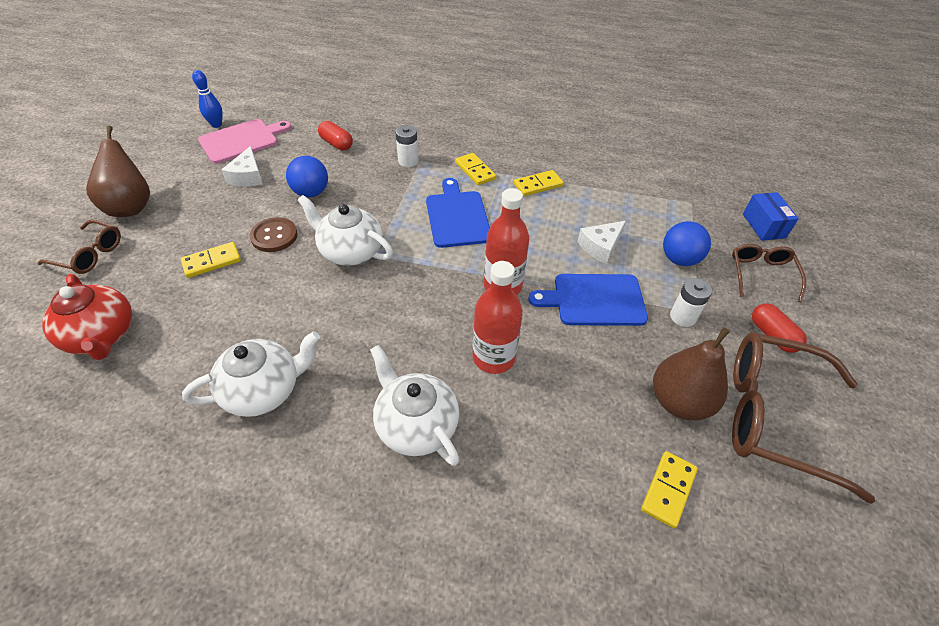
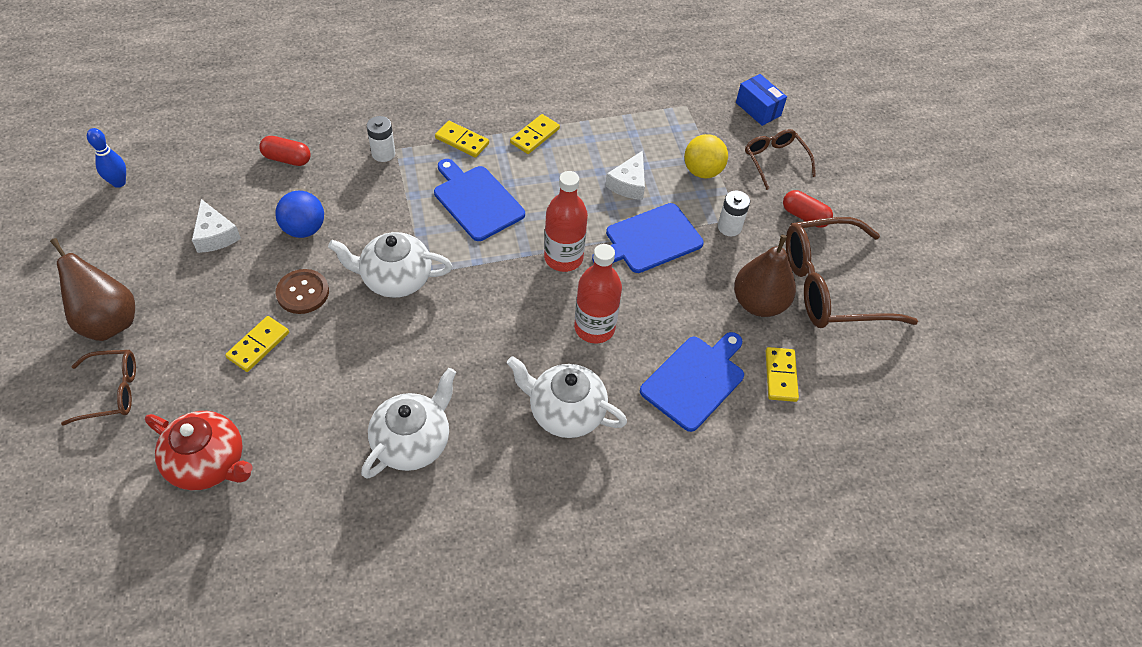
camera: 30 degrees left, 5 degrees up
(242, 140) = (169, 193): pink cutting board -> none
(567, 452) = (695, 380): none -> blue cutting board
(679, 259) = (702, 171): blue ball -> yellow ball

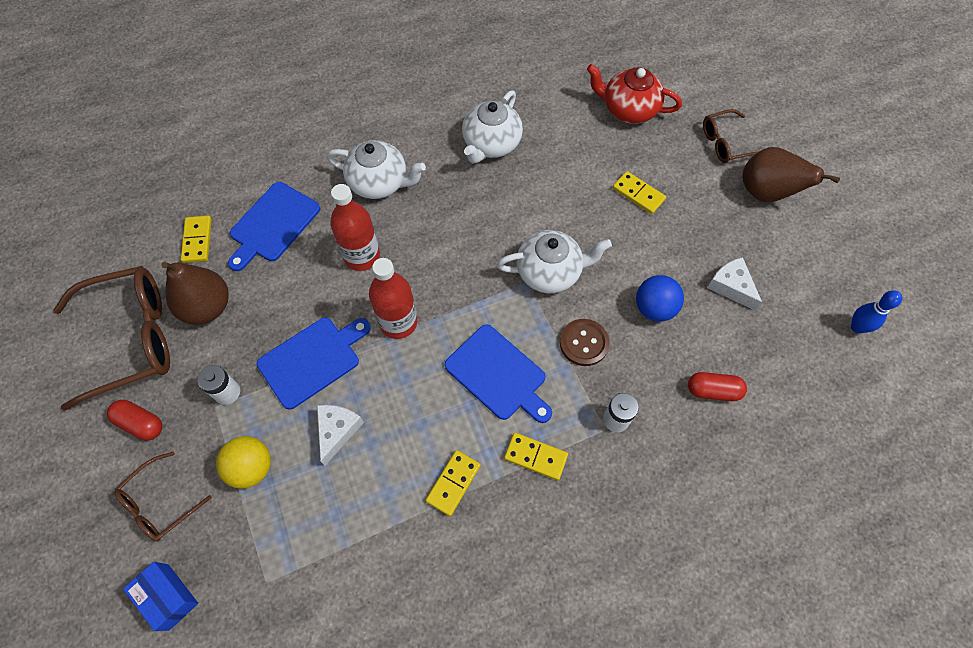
camera: 175 degrees right, 10 degrees up
(258, 345) = (638, 194): yellow domino -> yellow domino turned 75 degrees counterclockwise
(303, 292) = (625, 244): brown button -> brown button (584, 343)
(775, 161) = (160, 502): brown glasses -> brown glasses turned 75 degrees clockwise

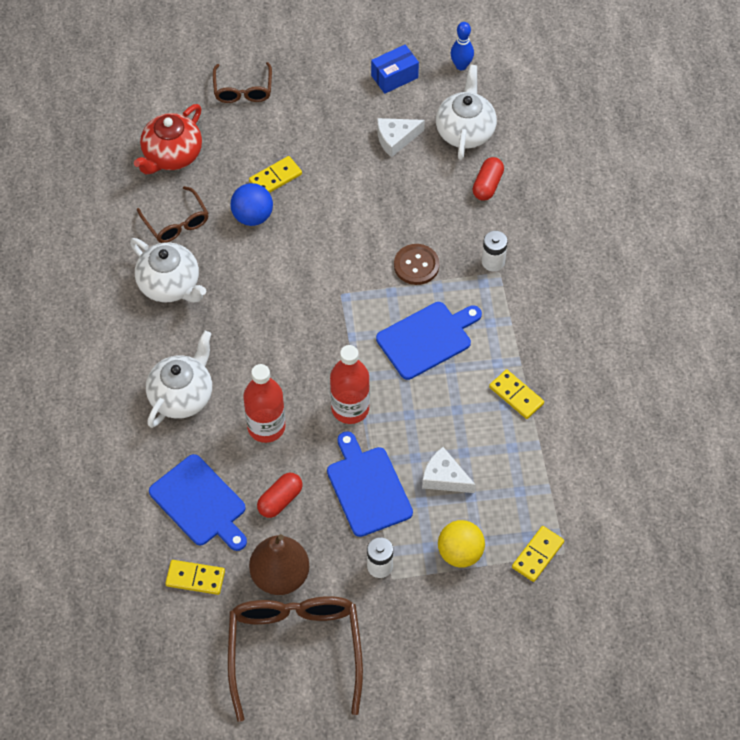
camera: 75 degrees left, 5 degrees down
(140, 423) = (390, 646): red capsule -> red capsule (280, 500)
(160, 502) = (473, 633): brown glasses -> brown glasses (176, 222)
(168, 596) = (558, 631): blue box -> blue box (394, 77)
(535, 456) = (509, 329): yellow domino -> yellow domino (537, 555)
(550, 272) = (336, 272): white teapot -> white teapot (465, 130)
(654, 308) = (399, 202): blue ball -> blue ball (252, 216)
(766, 193) = (309, 79): brown pear -> none

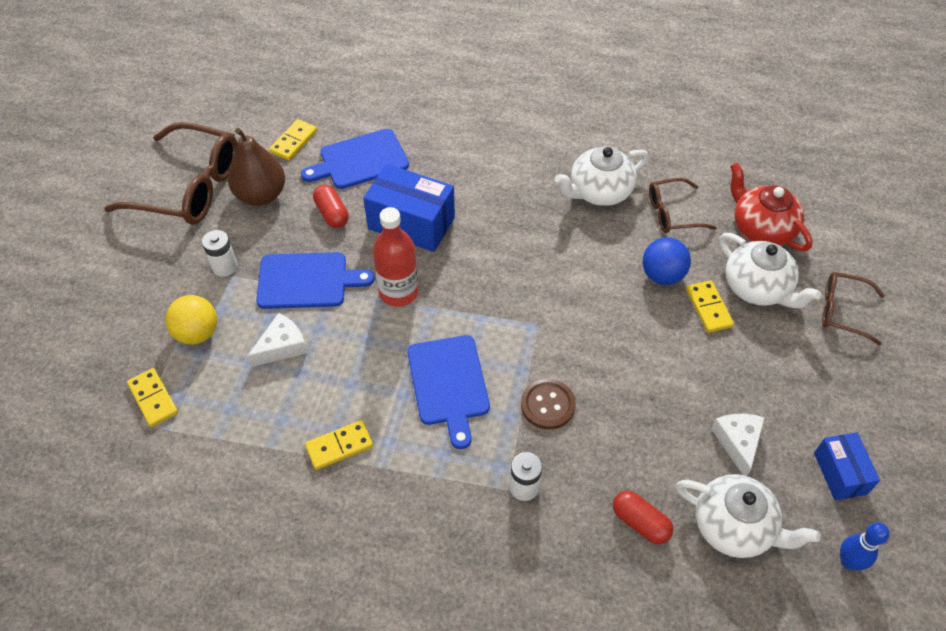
camera: 110 degrees right, 5 degrees down
(182, 395) = (473, 173): white teapot -> white teapot (757, 288)
(266, 427) = (411, 223): red bottle -> blue box

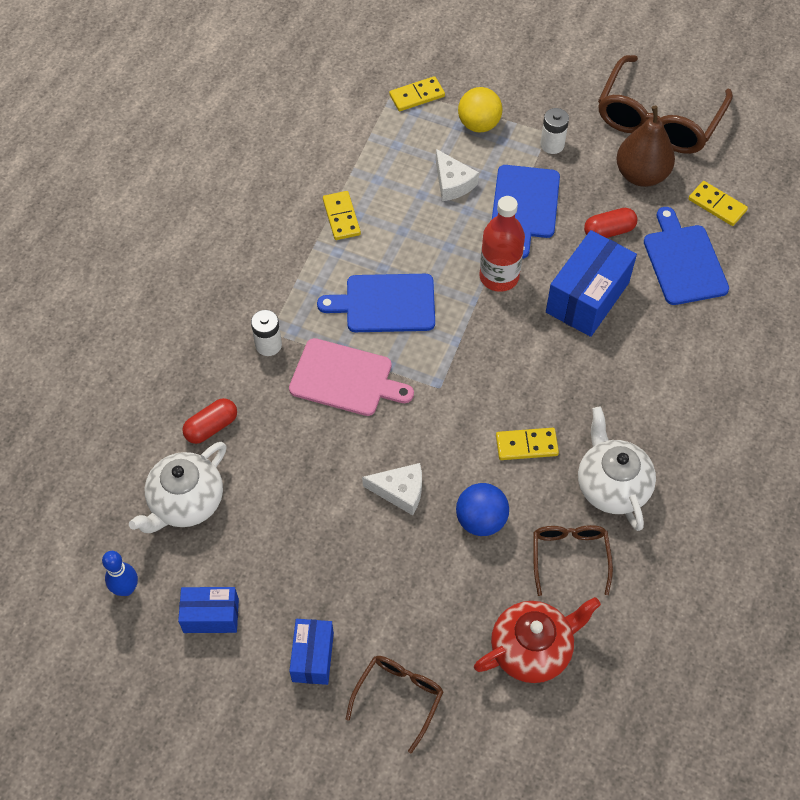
camera: 100 degrees right, 5 degrees up
(547, 405) = (345, 379): brown button -> pink cutting board
(709, 308) = (429, 555): yellow domino -> yellow domino (526, 445)
(738, 442) = (266, 532): white cheese -> white cheese (400, 491)
(757, 288) = (446, 615): white teapot -> none
(839, 380) = (313, 657): none -> blue box

